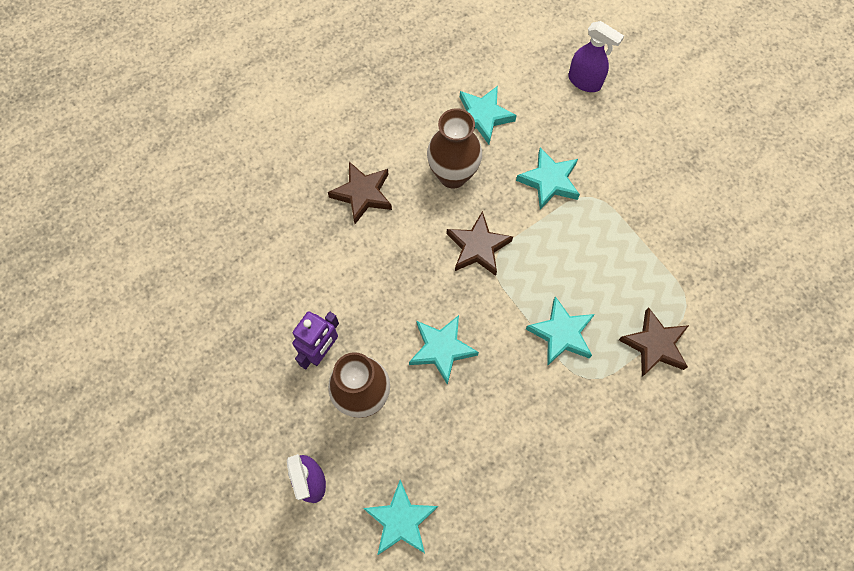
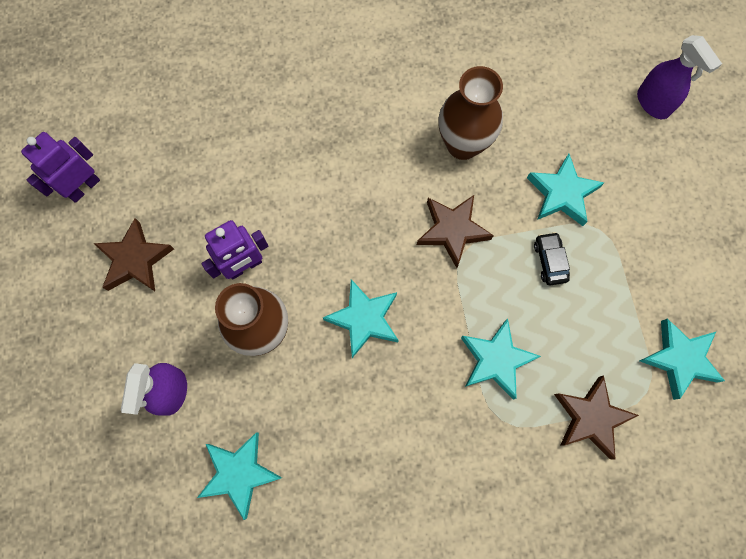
camera: 25 degrees right, 5 degrees up
(148, 346) = (84, 187): none -> purple robot
(363, 194) = (361, 125): brown star -> brown star (135, 260)
(483, 117) = (524, 96): turquoise star -> turquoise star (679, 359)
(565, 238) = (550, 261): none -> black car

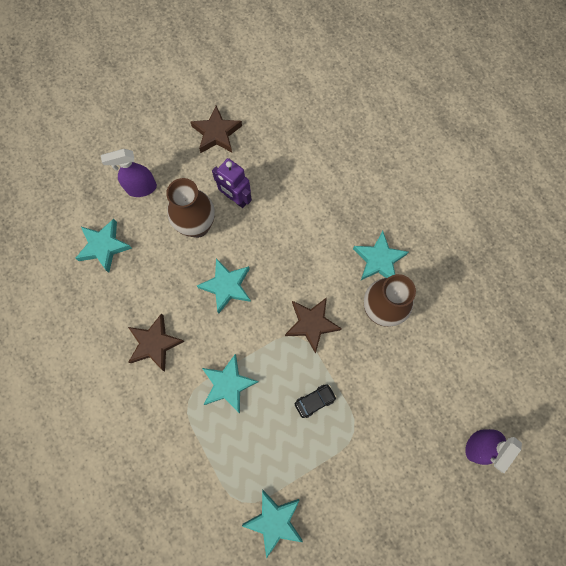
camera: 70 degrees right, 0 degrees up
(84, 187) = (252, 85): purple robot -> none
(562, 194) = (371, 395): turquoise star -> turquoise star (379, 260)
(590, 417) = (209, 464): brown star -> brown star (155, 343)

